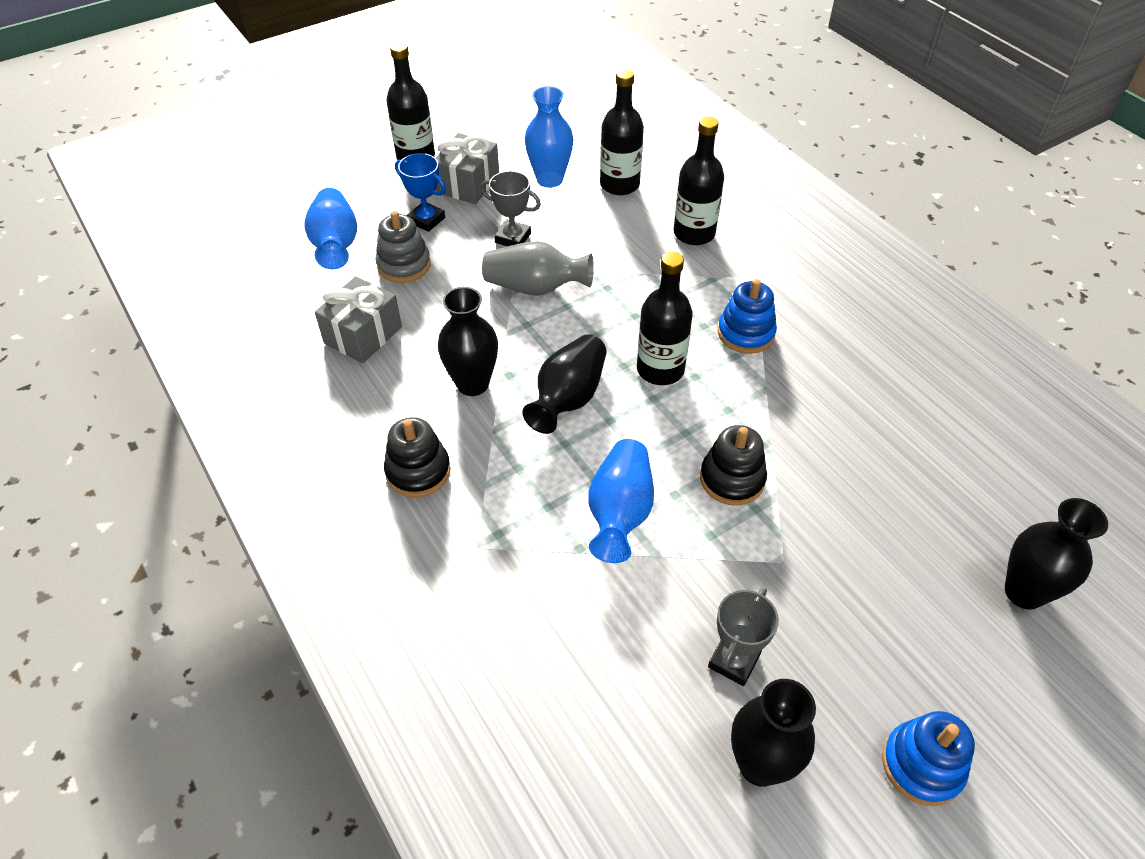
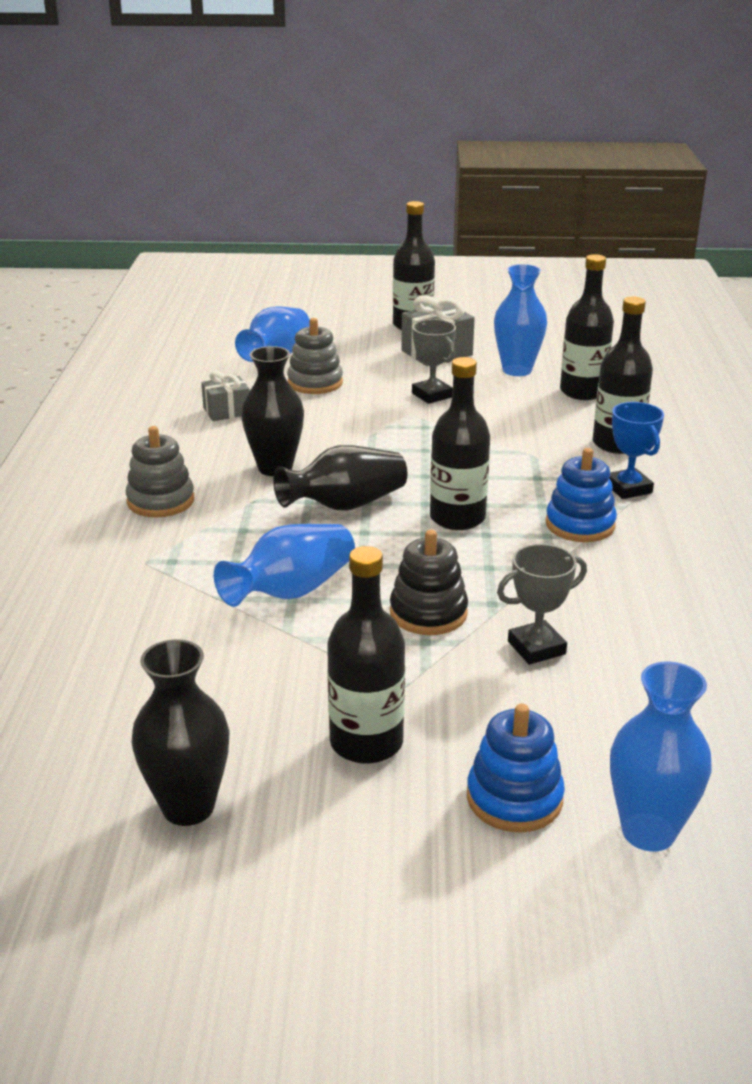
camera: 35 degrees right, 20 degrees down
(363, 335) = (227, 411): grey gift -> grey gift, size x0.65
(418, 471) = (160, 501): black stacking toy -> grey stacking toy
(426, 220) = (370, 363): blue trophy -> blue trophy (628, 488)
(535, 288) = (410, 430): grey vase -> none
(734, 661) = (261, 729): grey trophy -> grey trophy (536, 648)
(809, 627) = (366, 742): none -> black bottle
(922, 765) = (346, 894): blue stacking toy -> blue stacking toy (514, 798)
(1024, 592) = (648, 832): black vase -> blue vase

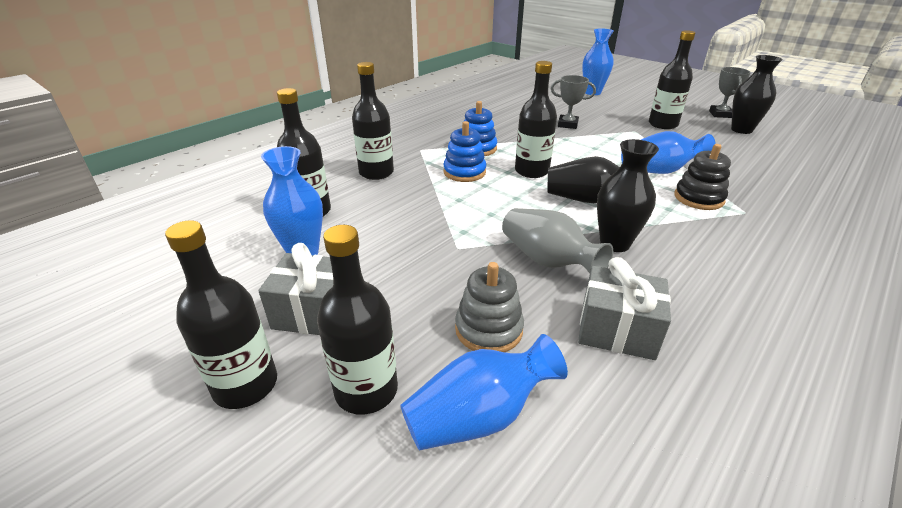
camera: 140 degrees left, 5 degrees up
(160, 501) = (724, 251): grey stacking toy -> none
(227, 411) = (617, 330): grey gift -> grey gift, size x1.55
(322, 433) = (547, 260): none -> grey vase
(348, 343) = (366, 390): none -> black bottle
(428, 613) = (598, 144): black stacking toy -> black stacking toy (698, 198)
(432, 395) = (411, 258): grey trophy -> grey trophy (720, 114)
(514, 798) = (624, 104): blue stacking toy -> blue stacking toy (464, 172)
(628, 488) = (423, 153): blue trophy -> none

